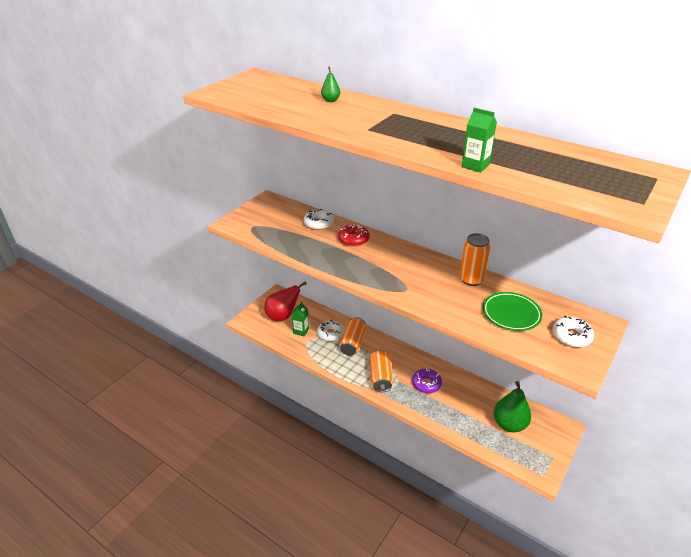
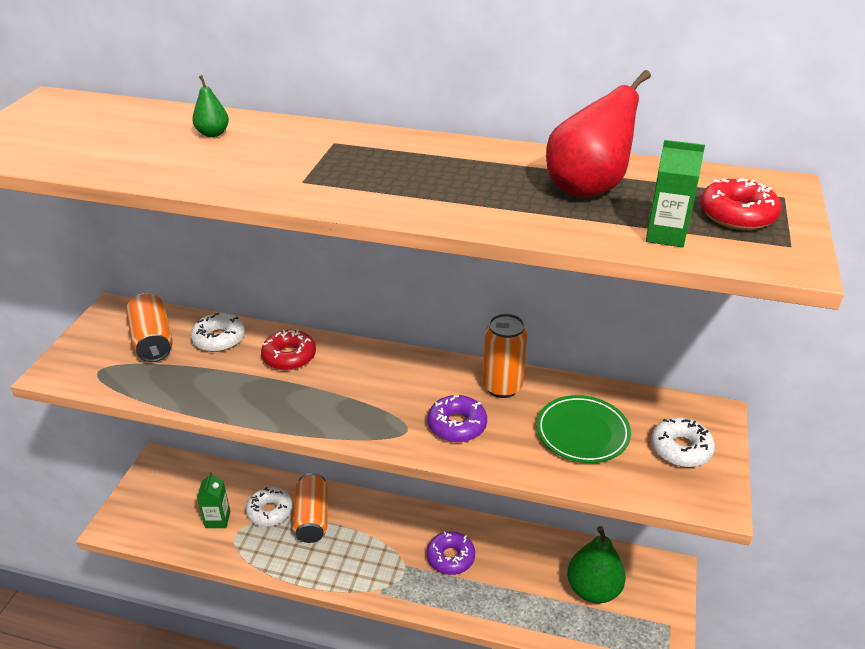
camera: 20 degrees left, 0 degrees up
(282, 316) = (177, 500): red pear -> red pear (588, 188)
(380, 377) = (375, 566): orange can -> orange can (152, 341)
(436, 293) = (457, 425): none -> purple donut
(475, 166) = (513, 223): green carton -> green carton (665, 235)
(618, 182) = (737, 215): none -> red donut

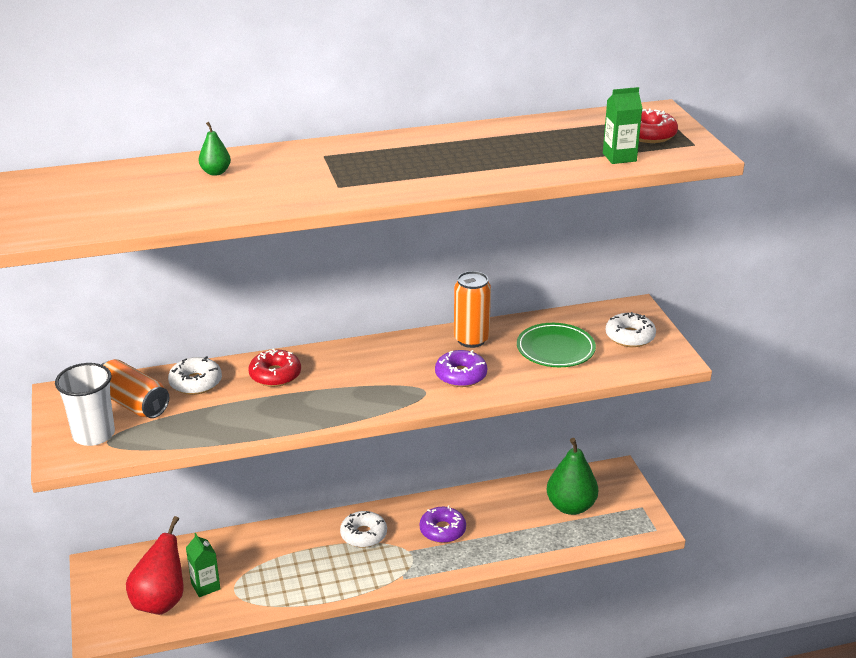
camera: 30 degrees left, 5 degrees down
(96, 359) = (93, 434): none -> white cup
(270, 511) = (251, 560): white donut -> white donut (363, 535)
(312, 518) = (296, 550): orange can -> none
(588, 188) = (541, 141): red pear -> red pear (161, 601)

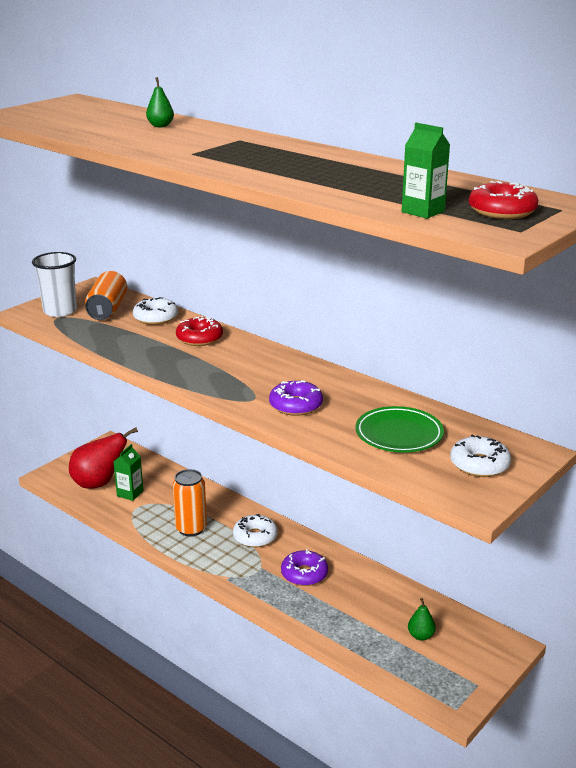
camera: 55 degrees right, 5 degrees down
(471, 340) = (355, 392): orange can -> orange can (191, 529)
(570, 506) = (420, 636): green pear -> green pear, size x0.48

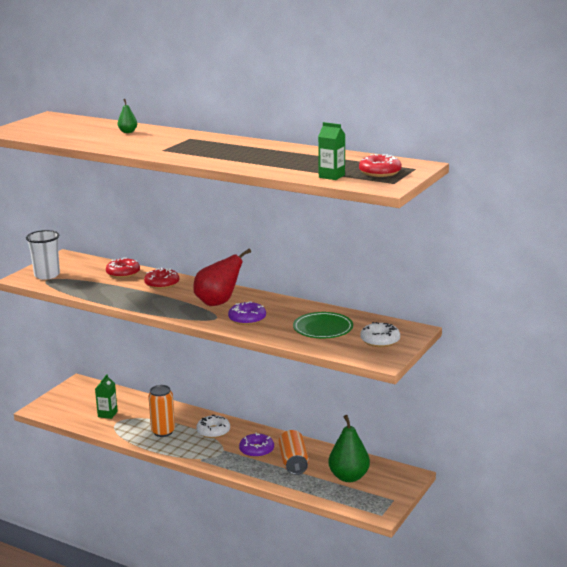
camera: 10 degrees left, 5 degrees down
(99, 483) = (80, 410): red pear -> red pear (218, 303)
(107, 309) = (83, 271): orange can -> orange can (293, 462)
(156, 318) = (123, 273): white donut -> red donut
(420, 636) = (349, 477): green pear -> green pear, size x2.09

